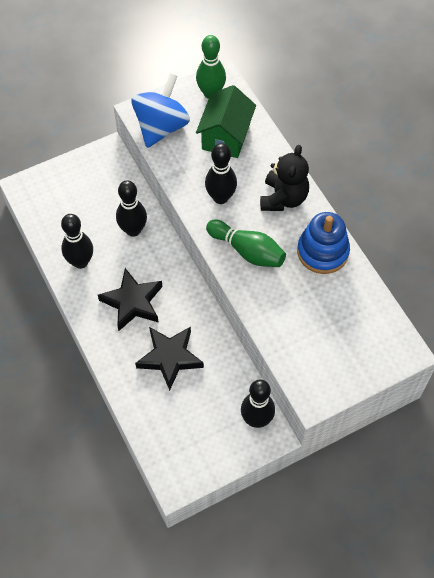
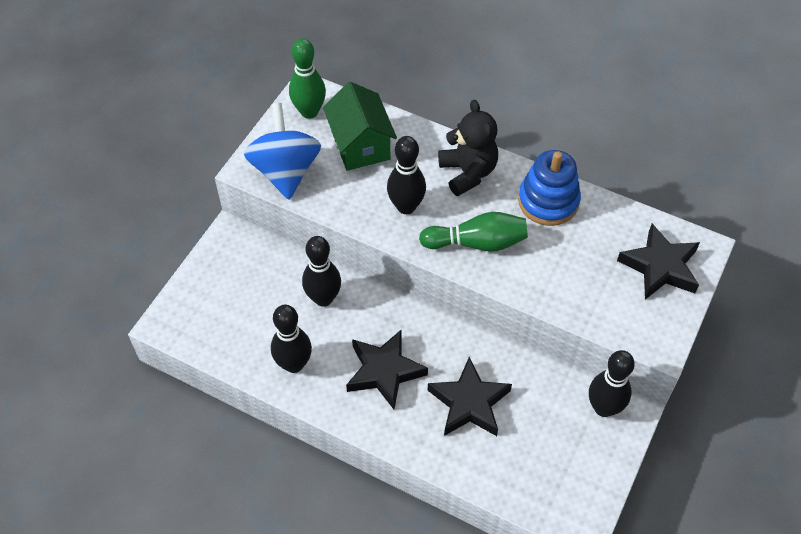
camera: 35 degrees left, 5 degrees down
(362, 346) = (660, 267): none -> black star

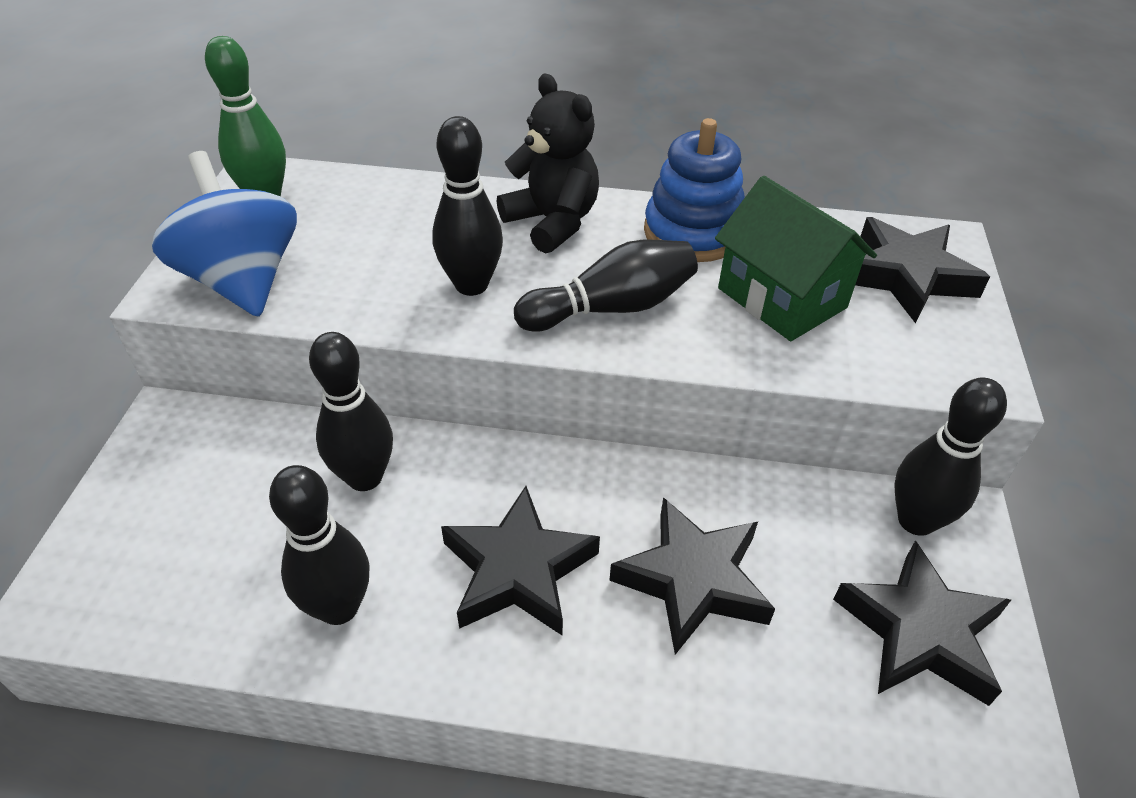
camera: 20 degrees left, 10 degrees down
(360, 145) = (365, 222): green house -> green house (782, 298)
(477, 243) = (611, 308): green bowling pin -> black bowling pin
(571, 463) = (920, 632): none -> black star

